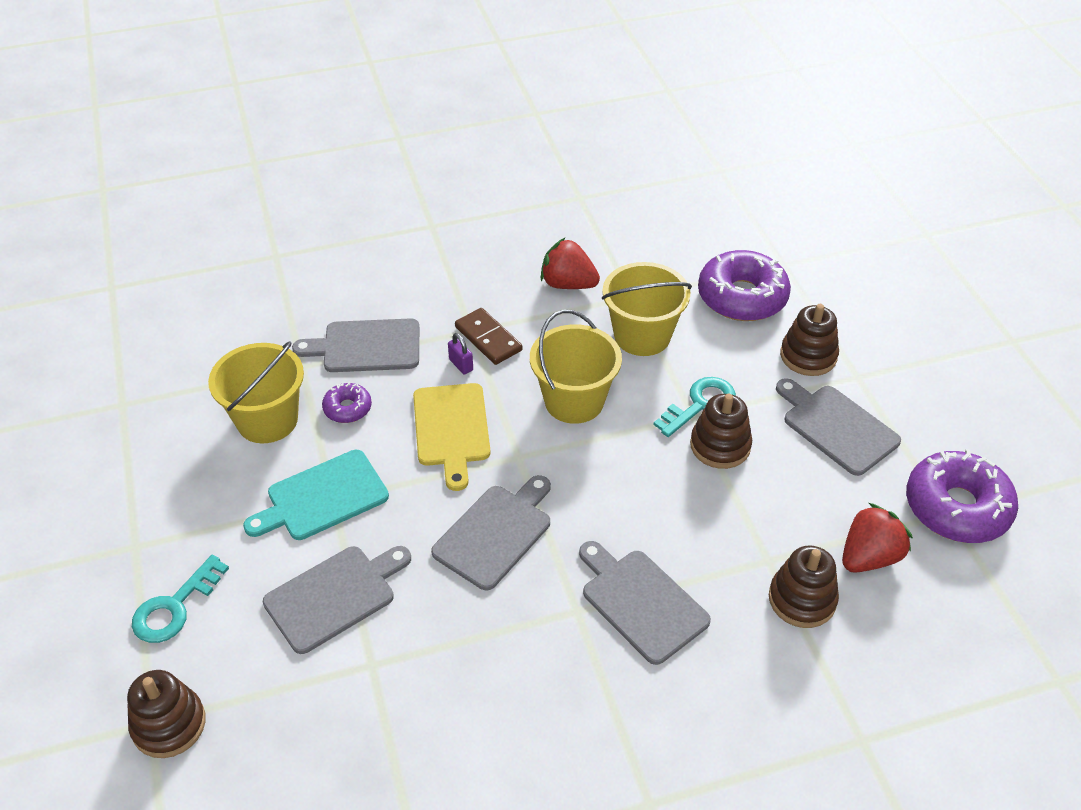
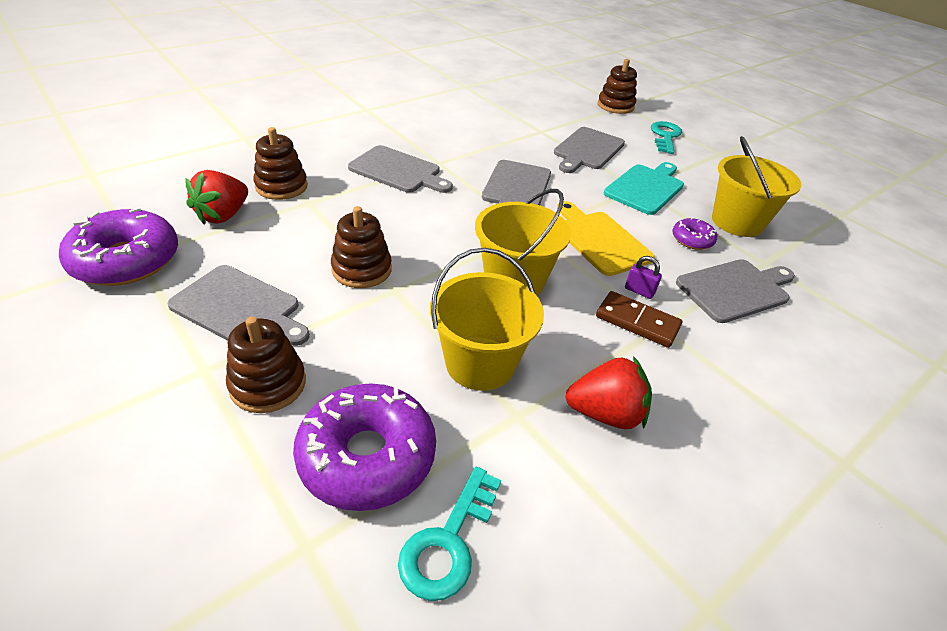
camera: 155 degrees right, 5 degrees down
(700, 404) = (390, 301): turquoise key -> turquoise key (448, 542)

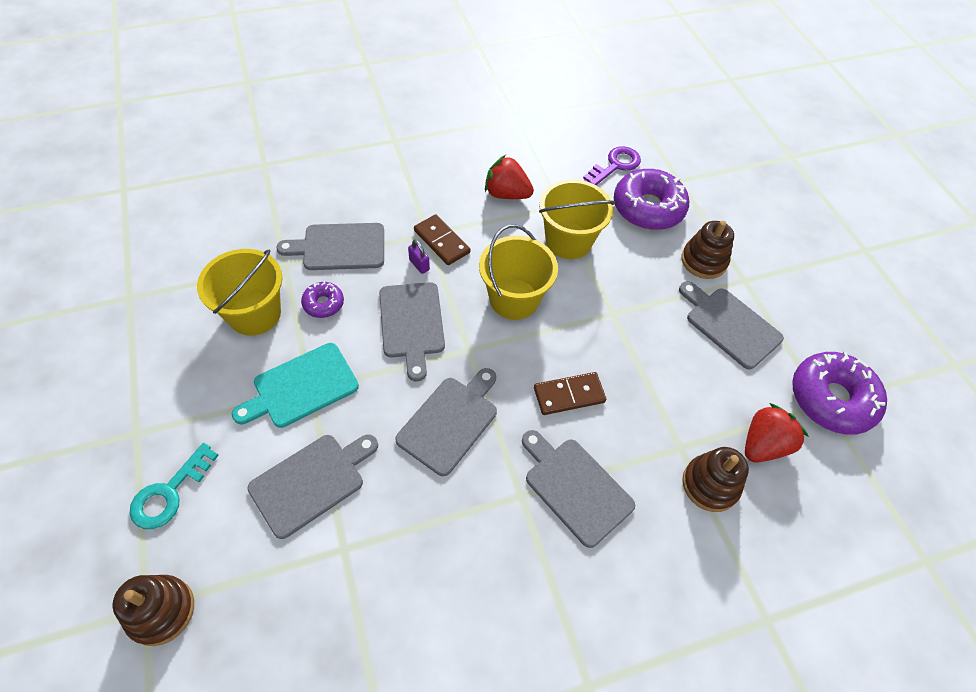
camera: 160 degrees left, 15 degrees up
(362, 269) = (636, 341): brown stacking toy -> none
(422, 218) = (569, 395): none -> brown domino
(448, 542) = (615, 165): turquoise key -> purple key
(600, 240) = (411, 324): yellow cutting board -> grey cutting board

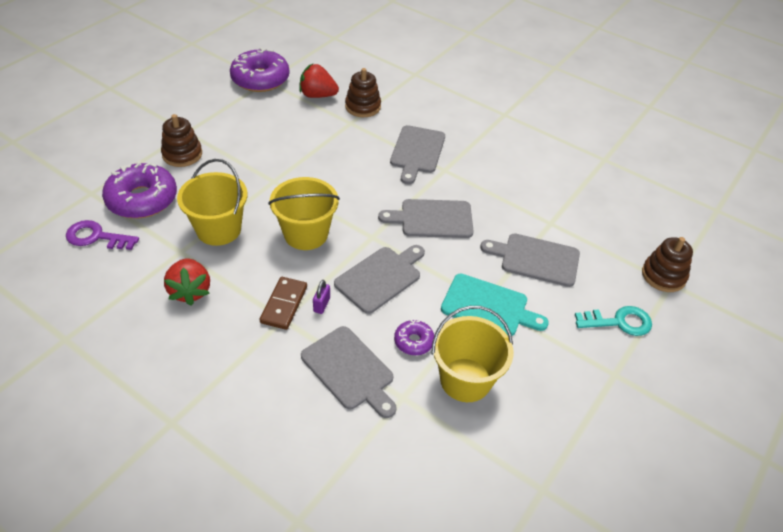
camera: 125 degrees left, 10 degrees down
(569, 395) = (360, 176): brown domino -> none
(730, 325) = (236, 128): grey cutting board -> none

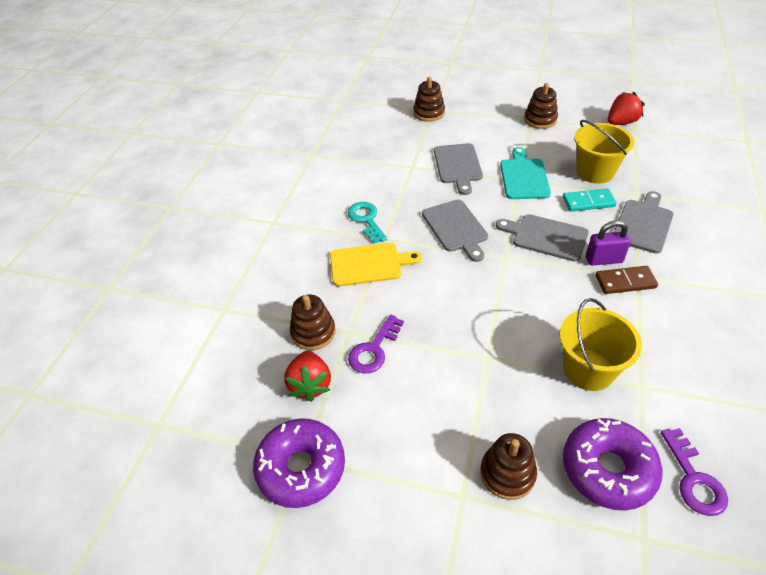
camera: 105 degrees left, 0 degrees up
(190, 291) = (673, 351): red strawberry -> red strawberry (621, 122)
(306, 234) = (539, 301): yellow bucket -> none
(321, 305) = (604, 260): purple padlock -> purple padlock, size x1.69
(325, 129) = (374, 349): none -> purple key
(413, 341) = (588, 202): purple donut -> turquoise domino
(417, 152) = (369, 264): grey cutting board -> yellow cutting board
(609, 384) = (540, 120): none -> brown stacking toy
(619, 322) = (487, 123): turquoise key -> turquoise key (366, 220)

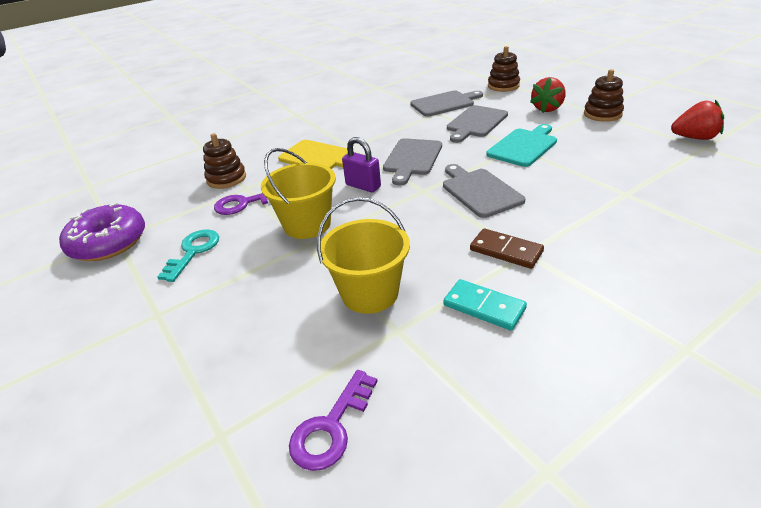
camera: 40 degrees right, 10 degrees down
(310, 384) = (181, 204): red strawberry -> red strawberry (547, 108)
(366, 220) = (356, 132): turquoise key -> turquoise key (193, 251)
(507, 473) = (203, 321): brown stacking toy -> none
(588, 202) = (561, 182): turquoise domino -> turquoise domino (484, 307)
(595, 172) = (603, 164): yellow bucket -> yellow bucket (307, 224)
(604, 260) = (510, 227): purple padlock -> purple padlock (363, 186)
(608, 469) = (273, 368): purple donut -> none
(643, 224) = (597, 218): grey cutting board -> grey cutting board (444, 103)

